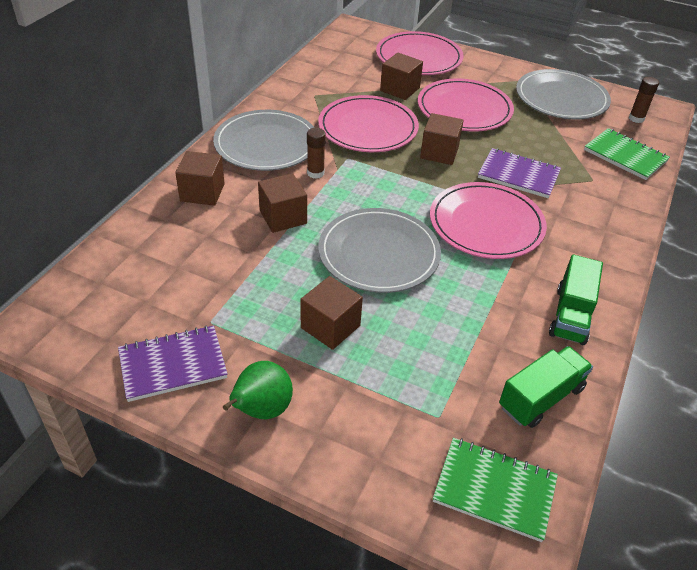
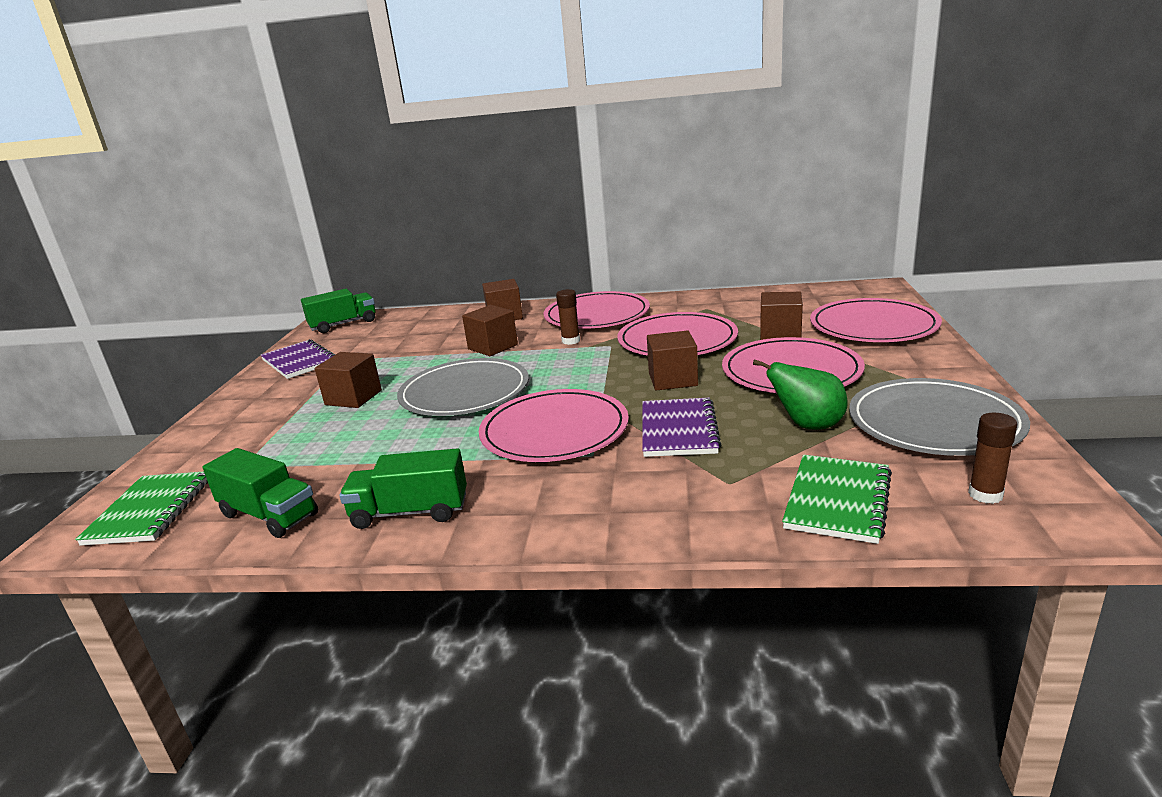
camera: 75 degrees right, 20 degrees down
(69, 315) = (343, 324): none -> green truck
(261, 410) = (254, 398): green pear -> green pear (807, 425)
(266, 144) = (597, 315): grey plate -> pink plate

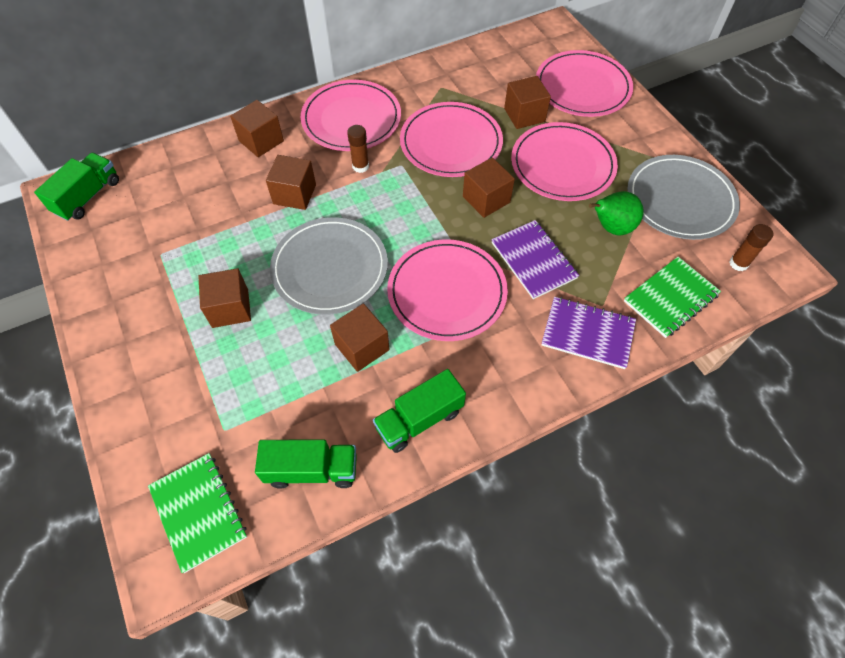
camera: 35 degrees left, 35 degrees up
(300, 361) = (107, 273): purple notebook -> purple notebook (587, 333)
(425, 447) = (362, 347): none -> brown cube
(837, 500) = (670, 298): green notebook -> green notebook turned 60 degrees clockwise

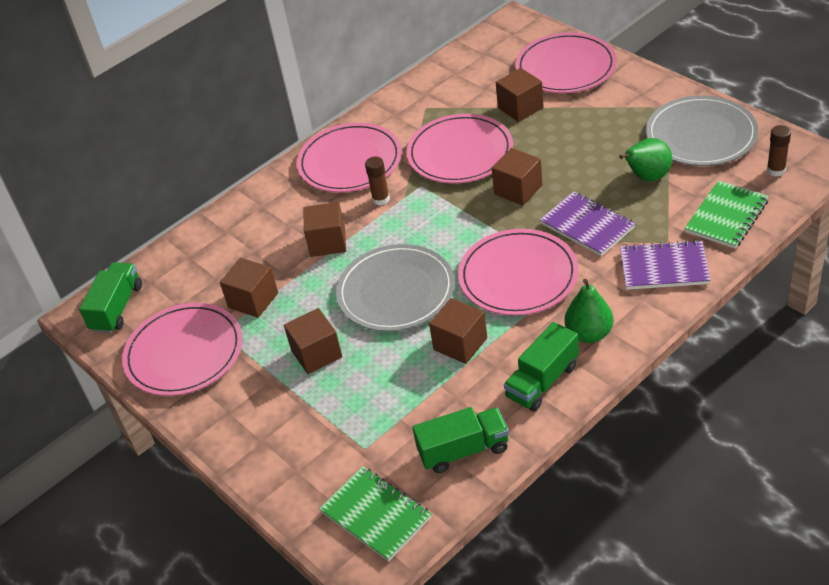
camera: 10 degrees left, 15 degrees down
(261, 141) = (268, 207): brown cube -> brown cube (253, 300)
(486, 382) = (589, 334): none -> green pear
(562, 165) = (577, 139): pink plate -> pink plate (184, 353)

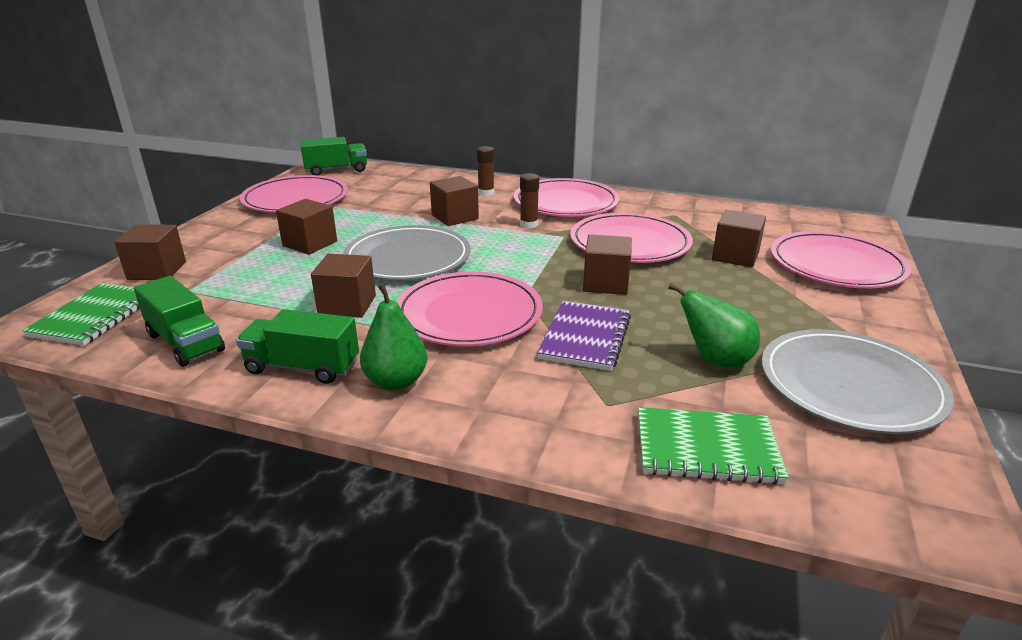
camera: 55 degrees right, 15 degrees down
(253, 300) = (366, 207): brown cube -> brown cube (157, 271)
(664, 267) = (553, 413): purple notebook -> none
(776, 170) = (866, 479): brown glue stick -> brown glue stick (486, 193)

